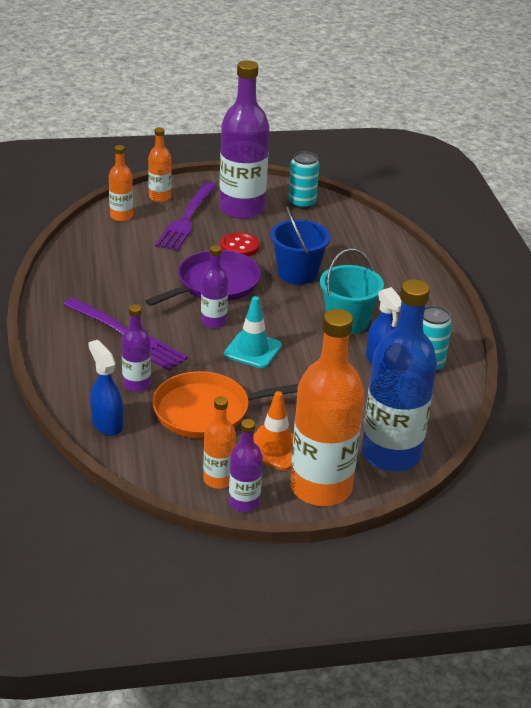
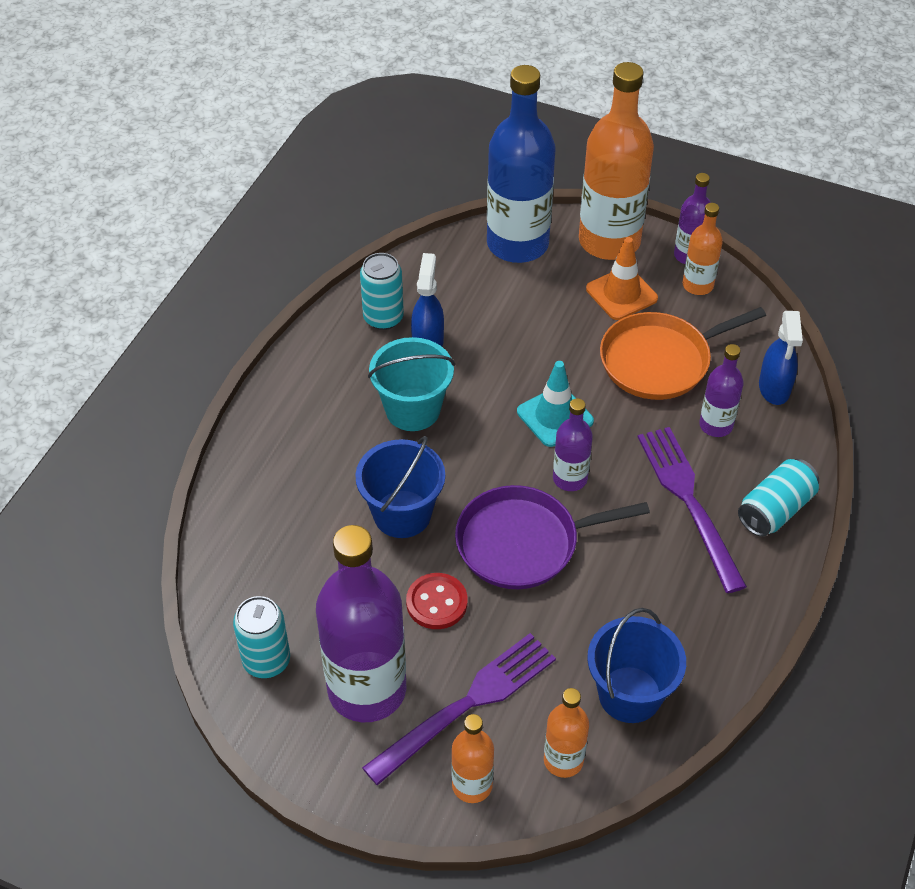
camera: 145 degrees left, 15 degrees up
(65, 351) = (775, 510): none -> turquoise can
(104, 246) = (629, 694): none -> blue bucket
(207, 411) = (660, 360): orange pan -> orange pan turned 135 degrees clockwise

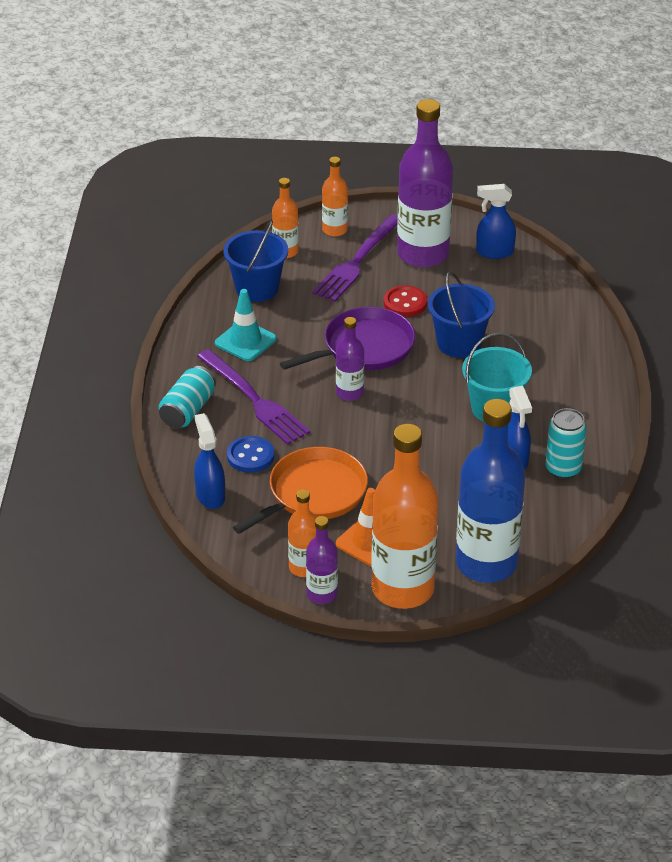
camera: 160 degrees right, 10 degrees down
(266, 660) = (494, 252): turquoise can -> blue spray bottle
(555, 416) = (381, 431): turquoise traffic cone -> turquoise traffic cone (245, 341)
(716, 425) = (250, 456): purple bottle -> blue button

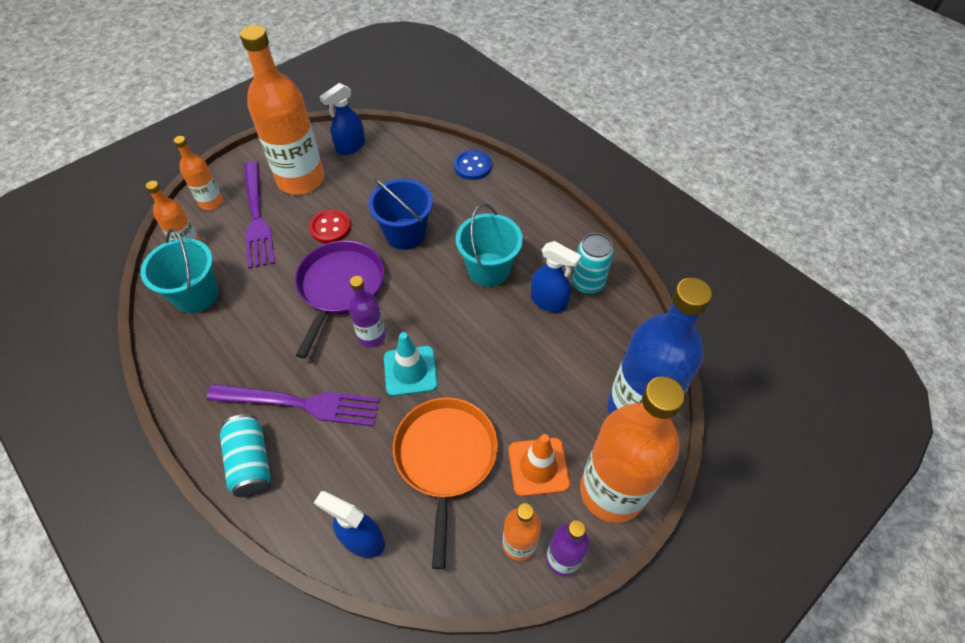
camera: 45 degrees left, 15 degrees up
(245, 341) = (235, 351): turquoise traffic cone -> turquoise traffic cone (410, 371)
(250, 456) = (355, 464): blue button -> blue button (472, 166)
(257, 288) = (196, 295): blue bucket -> turquoise bucket
(423, 254) = (301, 180): purple bottle -> orange bottle

